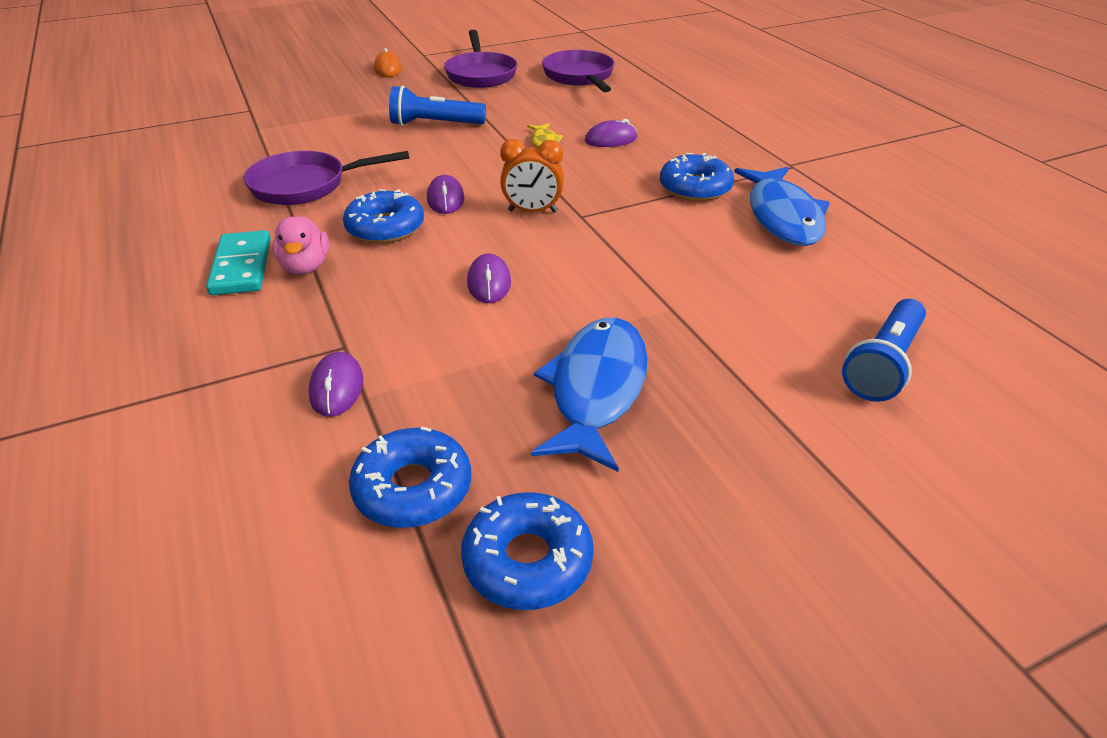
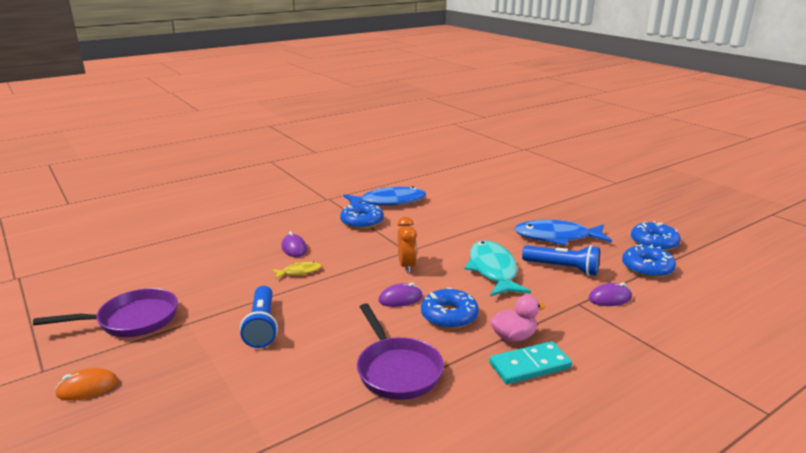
camera: 100 degrees left, 15 degrees down
(489, 283) = (493, 270): purple mouse -> turquoise fish
(580, 77) = (159, 269): purple pan -> none
(883, 364) = (499, 189): blue flashlight -> blue flashlight (563, 268)

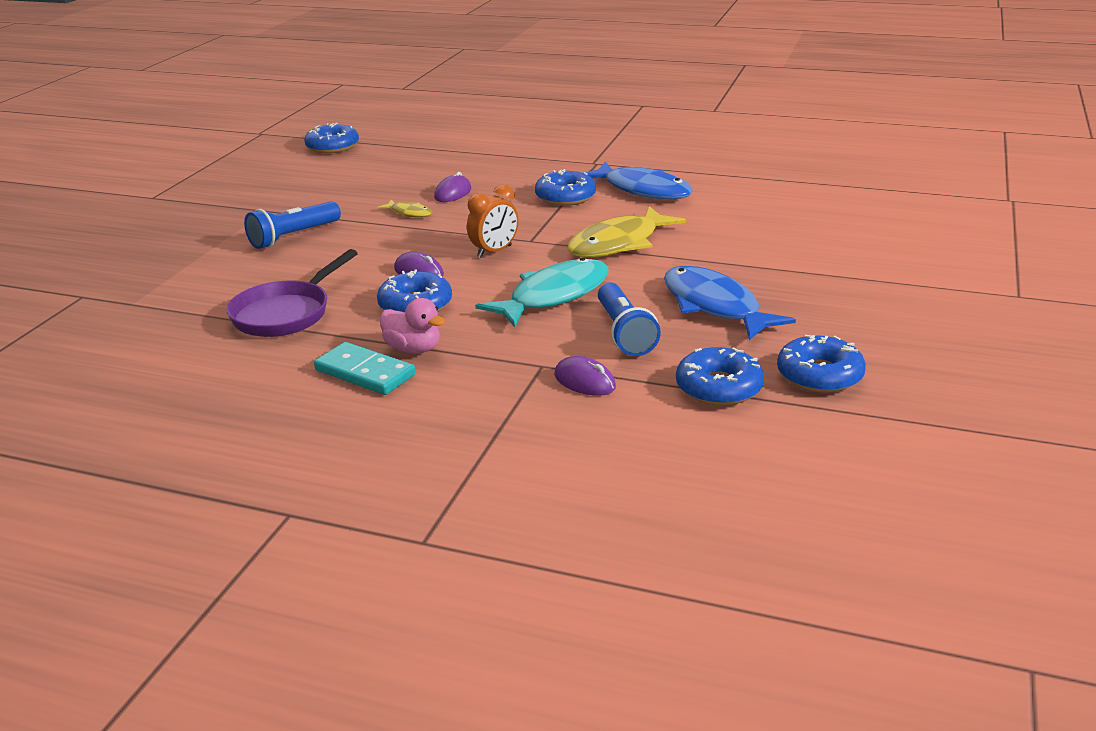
camera: 55 degrees right, 5 degrees up
(87, 388) = (145, 219): orange mouse -> none
(120, 259) = (332, 147): none -> blue donut
(132, 320) = (247, 192): purple pan -> none
(449, 231) = (618, 244): none -> yellow fish

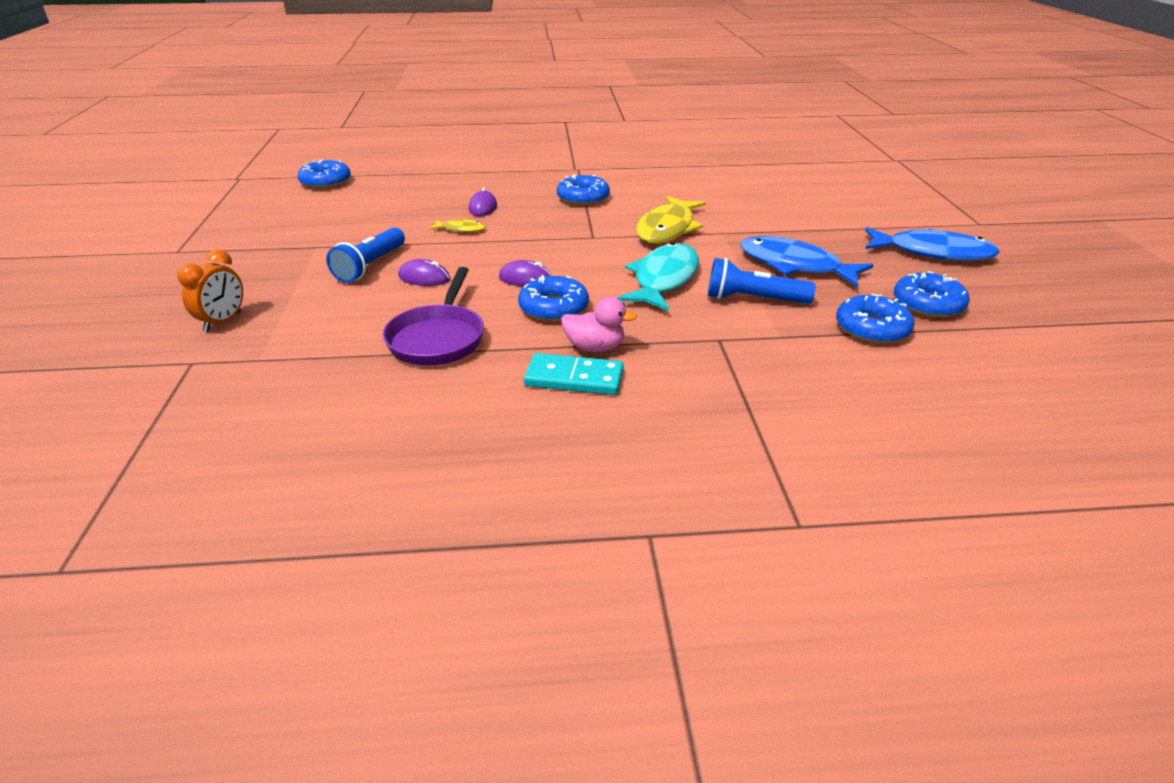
camera: 25 degrees left, 5 degrees up
(494, 251) = (573, 251): orange clock -> orange clock (223, 322)
(584, 381) = (768, 345): purple mouse -> purple mouse (424, 278)
(624, 333) = (753, 299): blue flashlight -> blue flashlight turned 135 degrees clockwise
(643, 190) = (639, 185): blue fish -> blue fish (933, 253)

